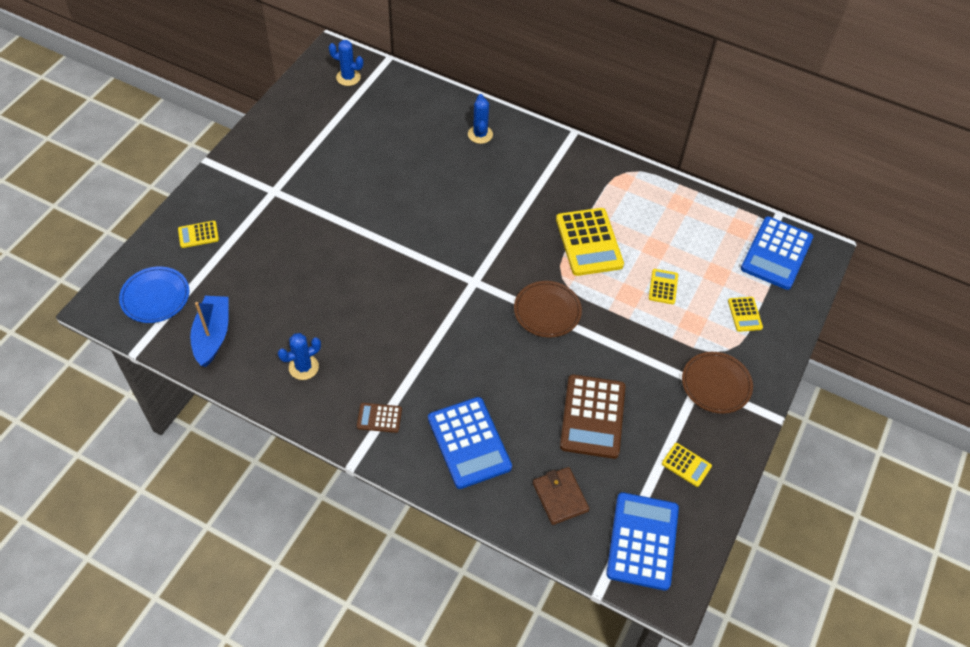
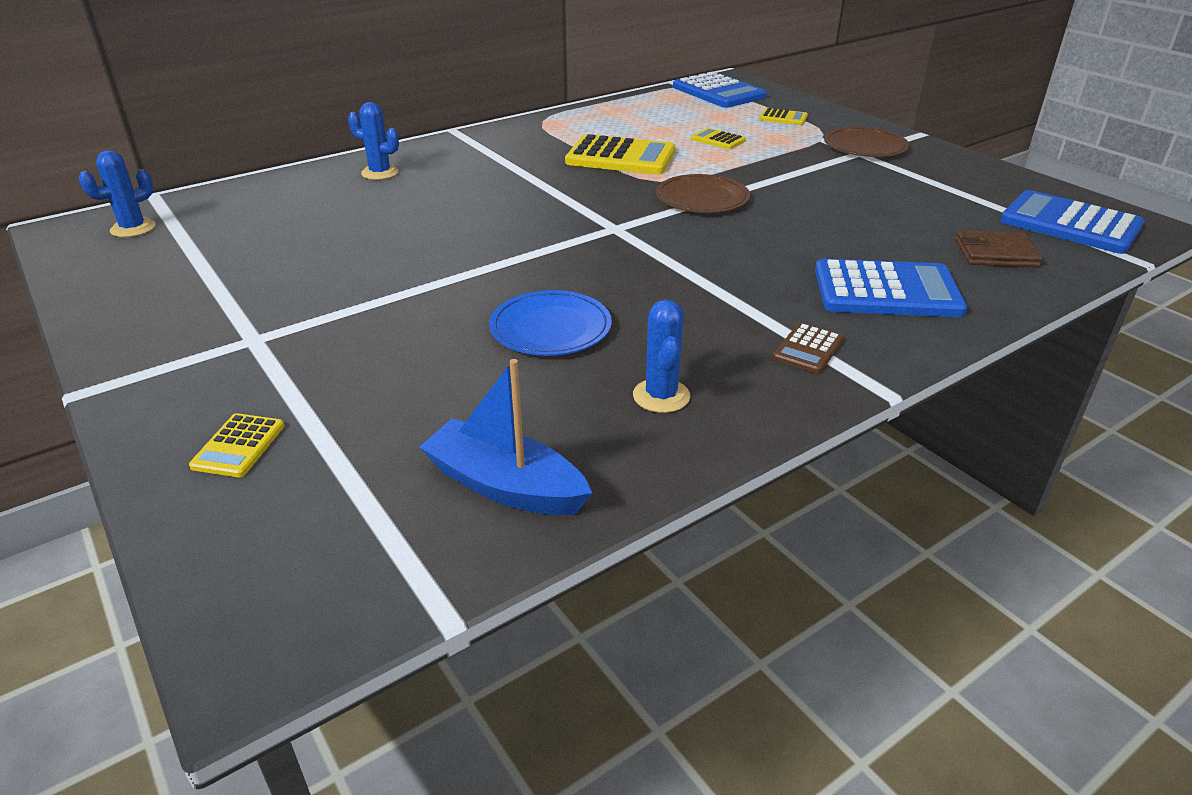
camera: 60 degrees left, 20 degrees down
(155, 297) = (327, 546): blue plate -> blue plate (550, 328)
(592, 416) = (879, 210): brown calculator -> none
(686, 465) = (967, 181): yellow calculator -> none

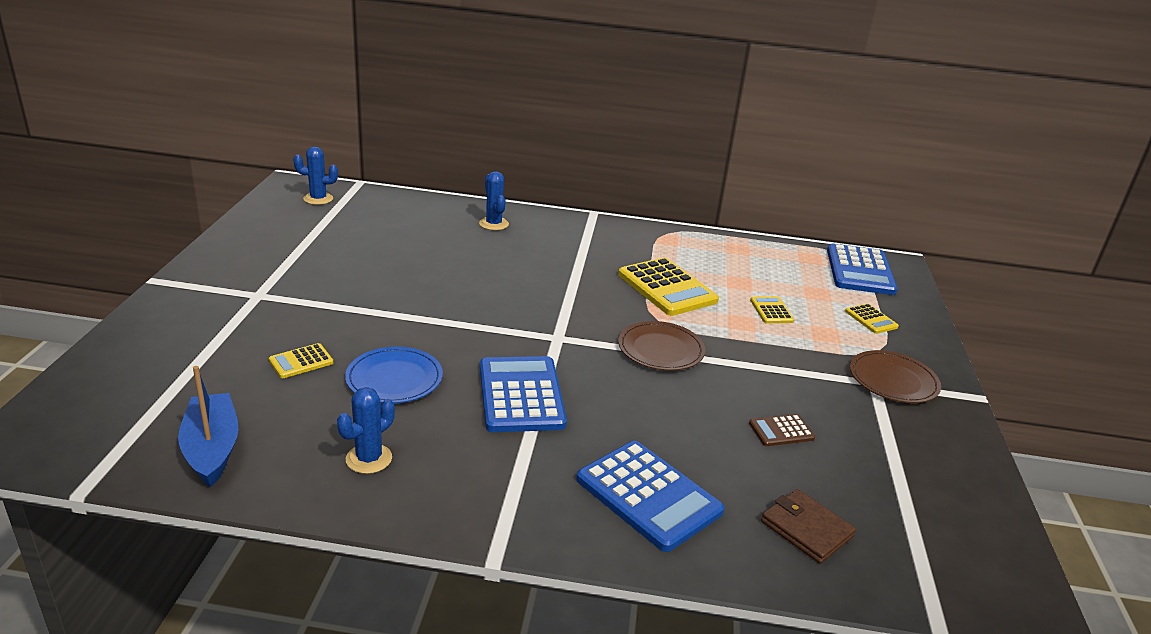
camera: 40 degrees right, 5 degrees down
(238, 446) = (159, 348): yellow calculator -> yellow calculator (301, 361)
(808, 349) = (508, 494): brown calculator -> brown calculator (781, 431)
(1070, 224) = (944, 553): blue calculator -> blue calculator (521, 395)

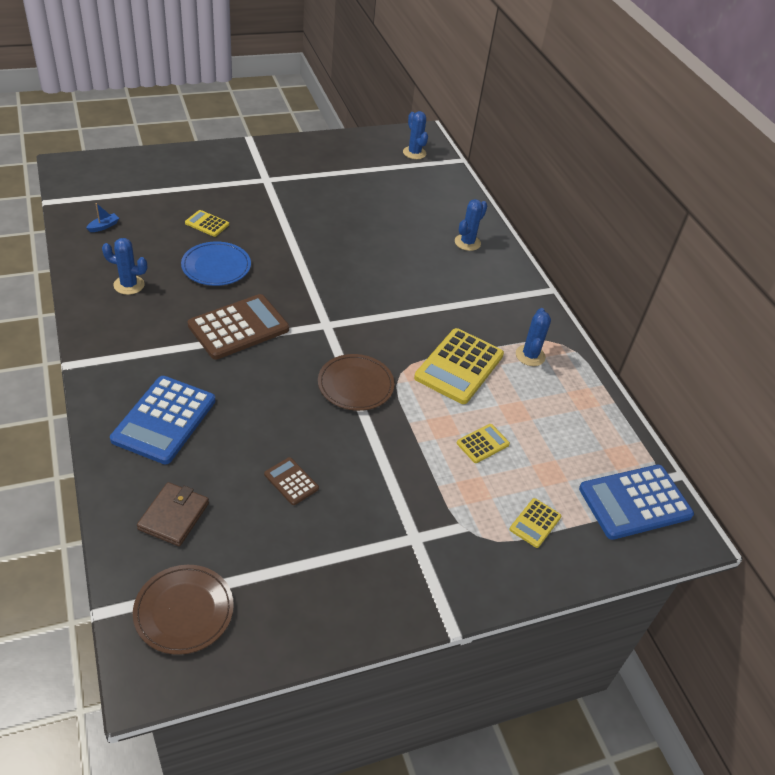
camera: 60 degrees right, 15 degrees up
(212, 449) = (103, 226): blue boat -> blue boat, size x0.44
(521, 395) = (238, 327): blue calculator -> brown calculator
(672, 251) = (530, 355): none -> blue cactus
(893, 380) = (430, 553): brown plate -> brown plate (184, 611)

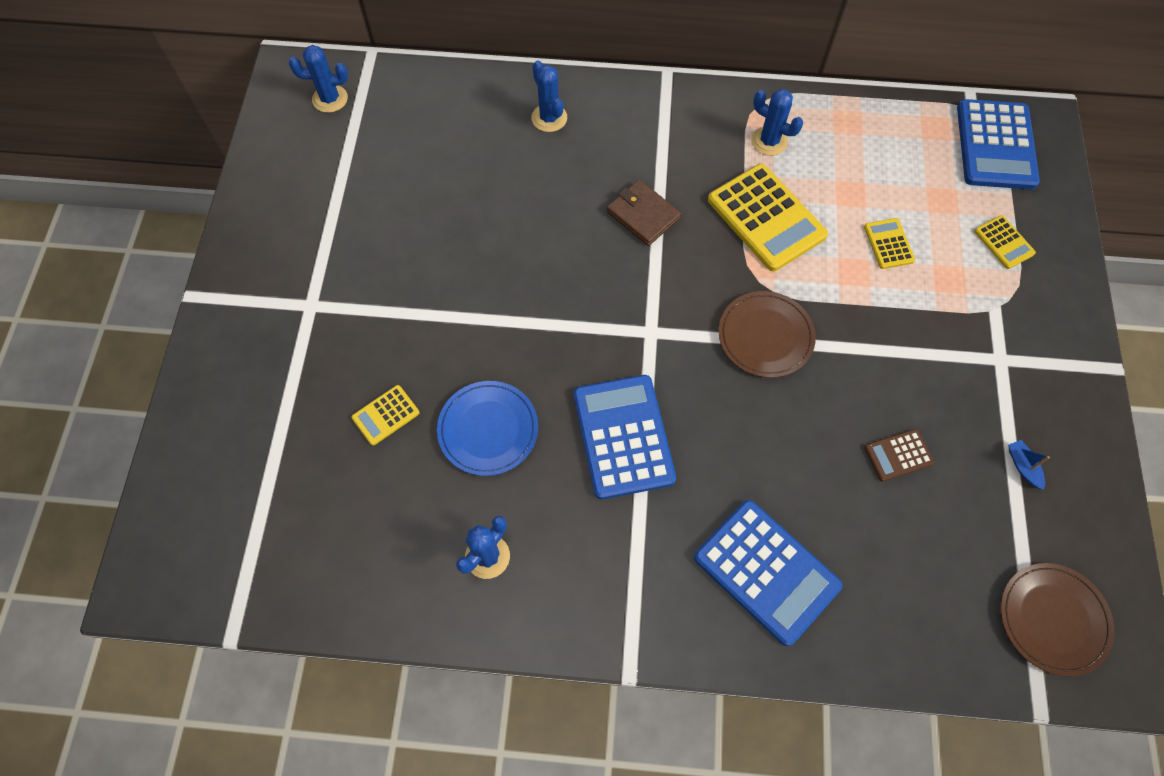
camera: 60 degrees left, 20 degrees up
(103, 226) = (333, 563): blue boat -> blue boat (1023, 466)
(174, 516) = (921, 598): brown wallet -> brown wallet (643, 215)
(238, 327) = (623, 436): brown calculator -> blue calculator

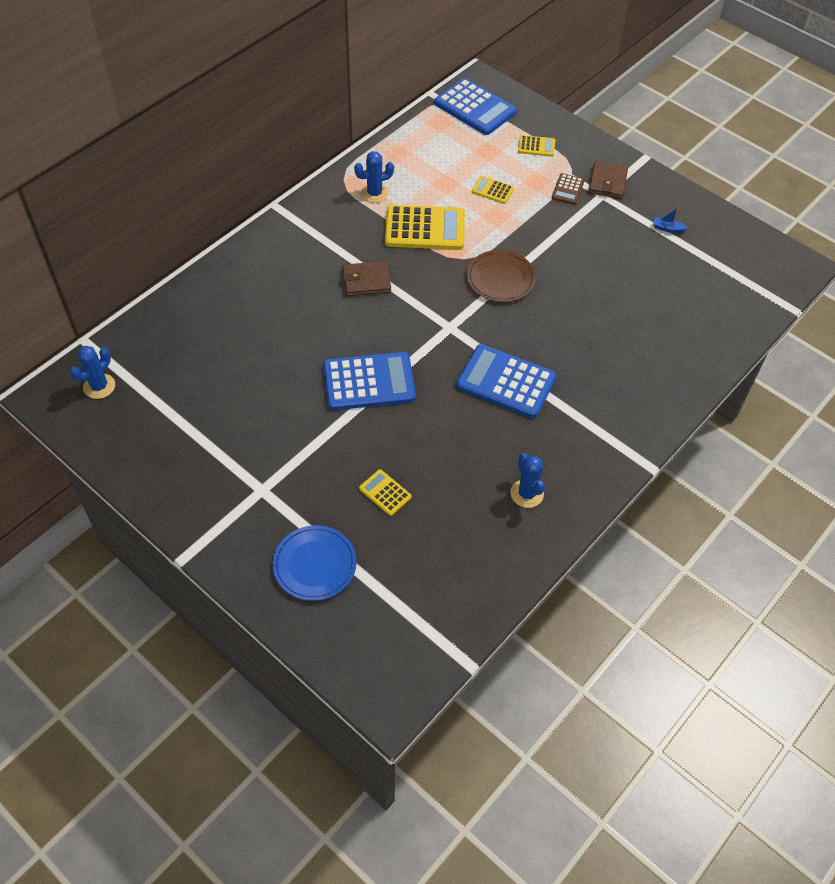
camera: 55 degrees left, 10 degrees down
(386, 415) = (385, 493): yellow calculator -> yellow calculator turned 135 degrees clockwise
(488, 429) = (443, 444): blue plate -> blue plate (315, 564)
(549, 118) = (246, 281): blue cactus -> none
(766, 571) = (640, 369): blue calculator -> blue calculator (369, 382)
(898, 455) = (620, 271): brown calculator -> brown calculator (567, 189)
(1028, 352) = (607, 182): none -> brown wallet
(1053, 619) = (754, 273): brown plate -> none

